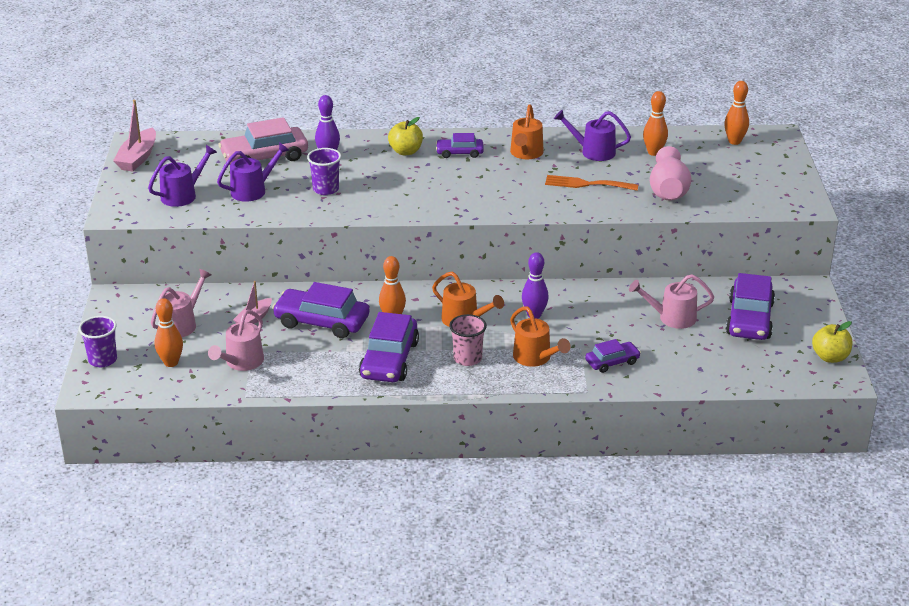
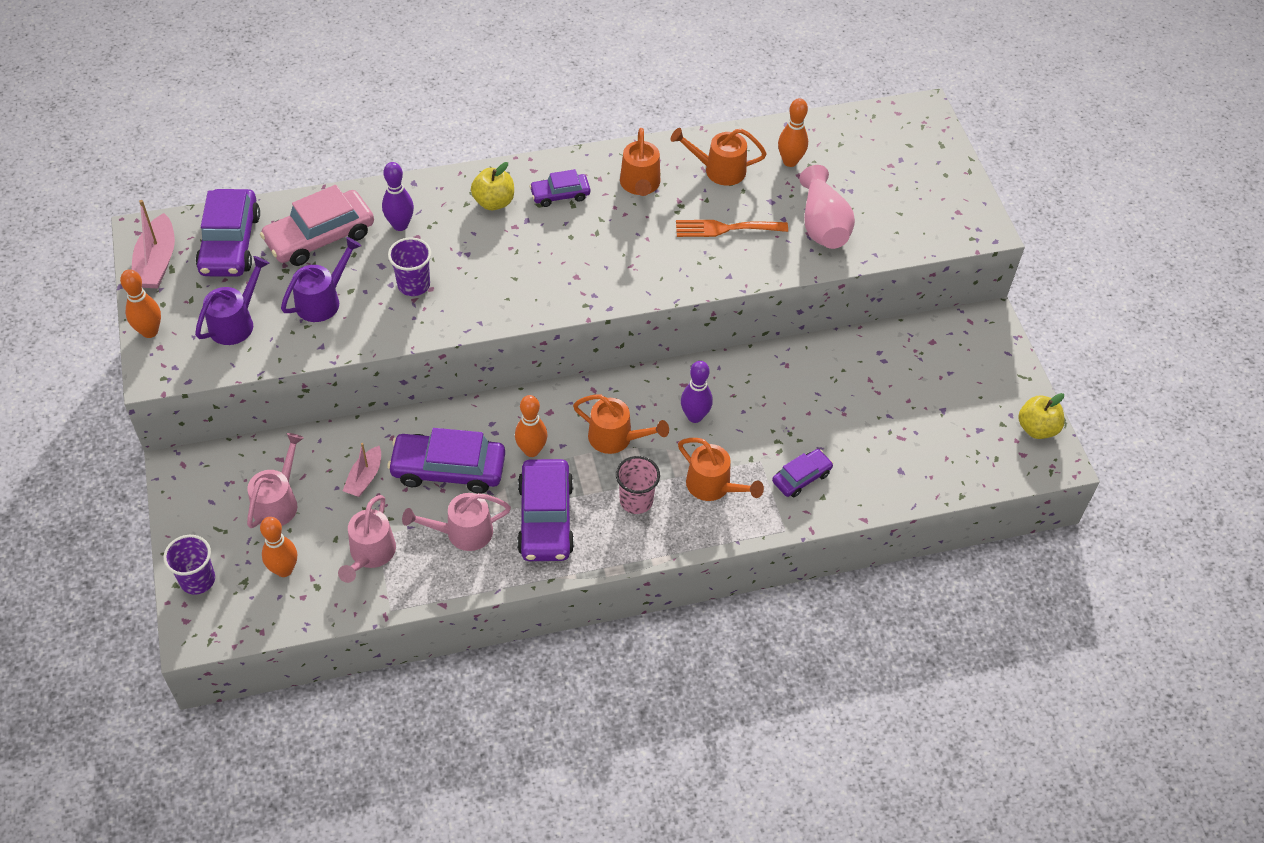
camera: 15 degrees left, 20 degrees up
(593, 151) = (718, 170): purple watering can -> orange watering can
(671, 318) = (850, 394): pink watering can -> pink watering can (462, 533)
(734, 141) = (878, 129): orange bowling pin -> orange bowling pin (150, 331)
(749, 319) = (936, 382): purple car -> purple car (230, 243)

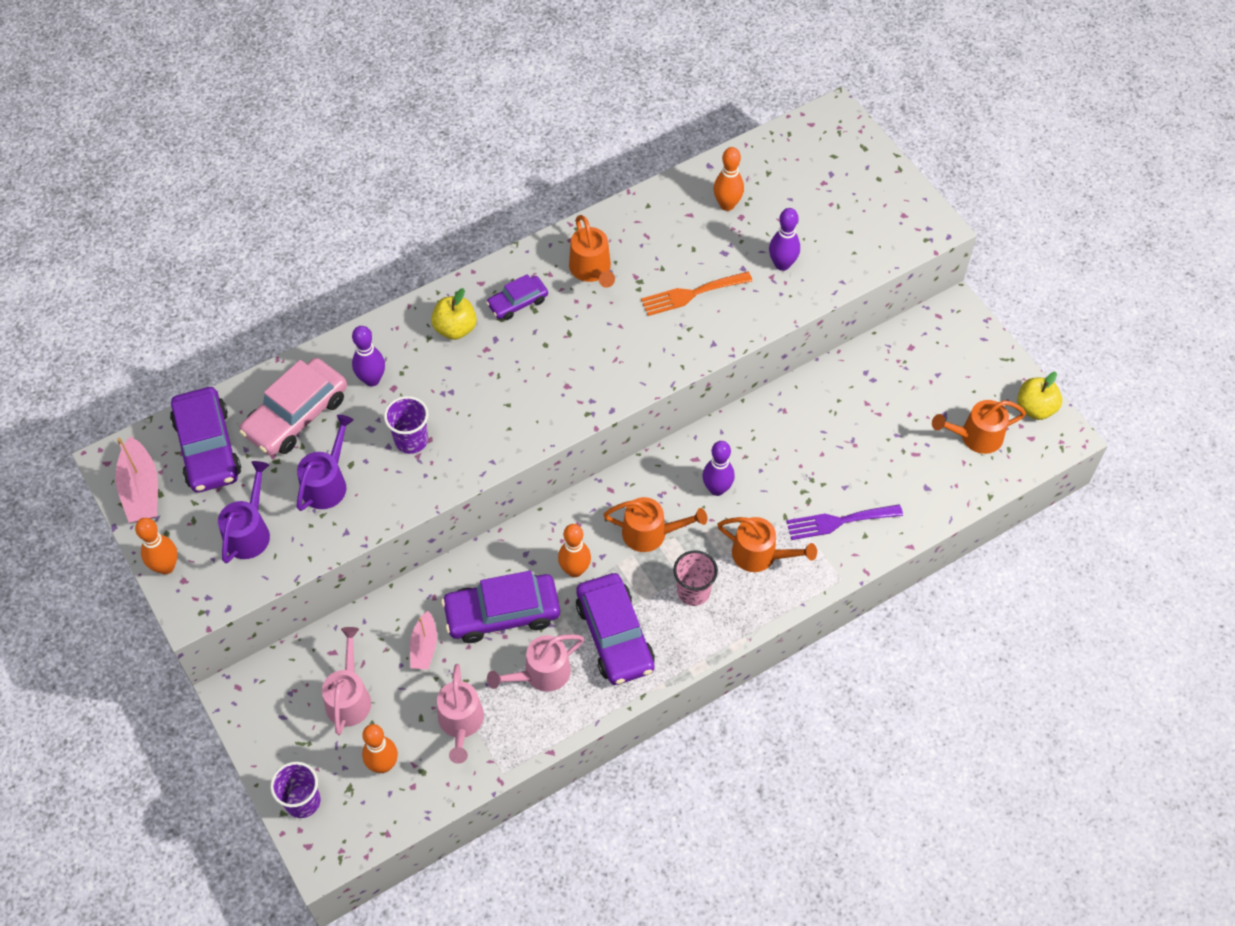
camera: 15 degrees left, 5 degrees up
(718, 170) = (662, 233): orange watering can -> orange watering can (975, 437)
(801, 477) = (838, 521): purple car -> purple fork
(822, 225) = (782, 264): pink vase -> purple bowling pin

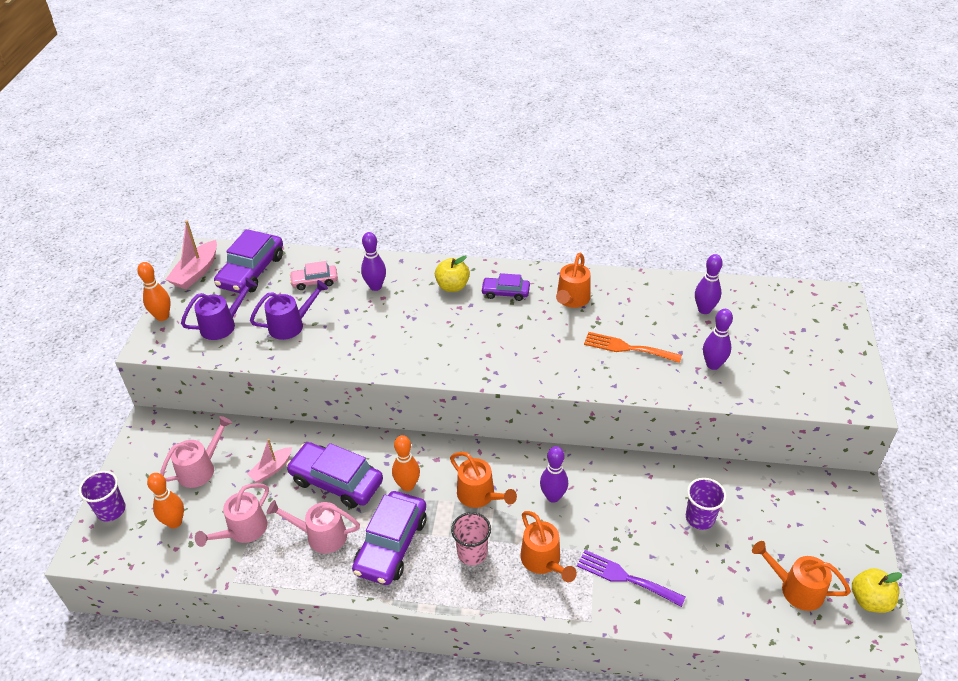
camera: 40 degrees right, 15 degrees down
(296, 415) = (314, 281): pink car -> pink car, size x0.56
(411, 440) = (362, 330): purple cup -> purple cup (700, 518)
(727, 205) = (704, 310): orange bowling pin -> purple bowling pin

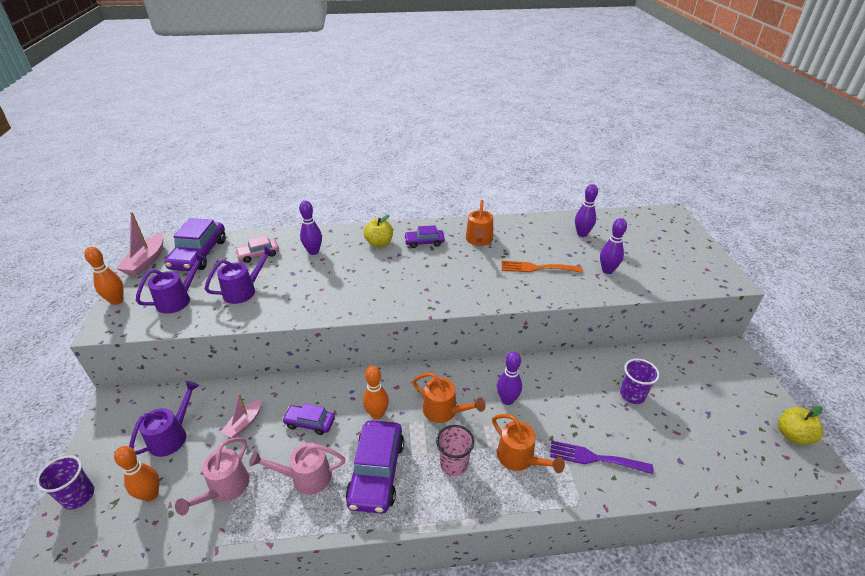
camera: 15 degrees left, 5 degrees down
(201, 468) = (172, 436): pink watering can -> purple watering can
(336, 481) = (310, 423): purple car -> purple car, size x0.56
(795, 588) = (733, 438): orange watering can -> none

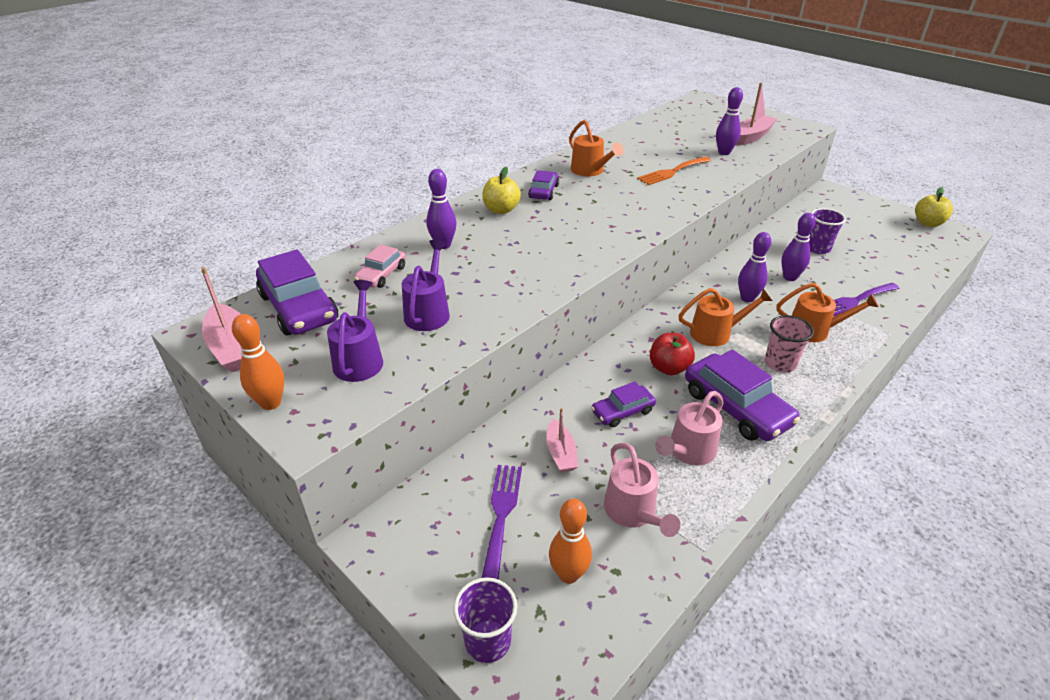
camera: 40 degrees left, 0 degrees up
(172, 436) = (501, 515): purple watering can -> purple fork
(377, 414) = (669, 368): orange bowling pin -> red apple
(424, 242) = (544, 191): purple car -> purple car turned 150 degrees clockwise
(582, 234) = (664, 135): purple bowling pin -> purple bowling pin (789, 277)
(657, 267) = (752, 136): none -> pink boat

